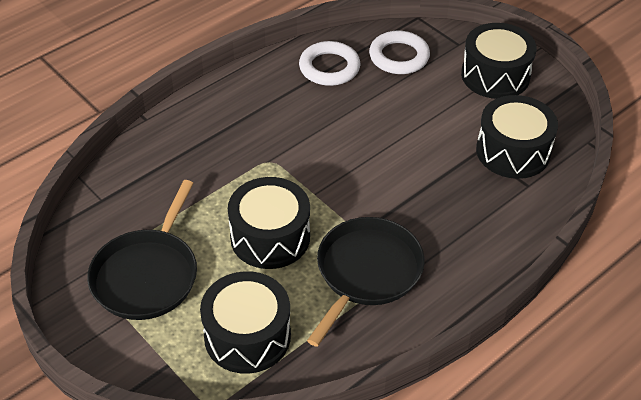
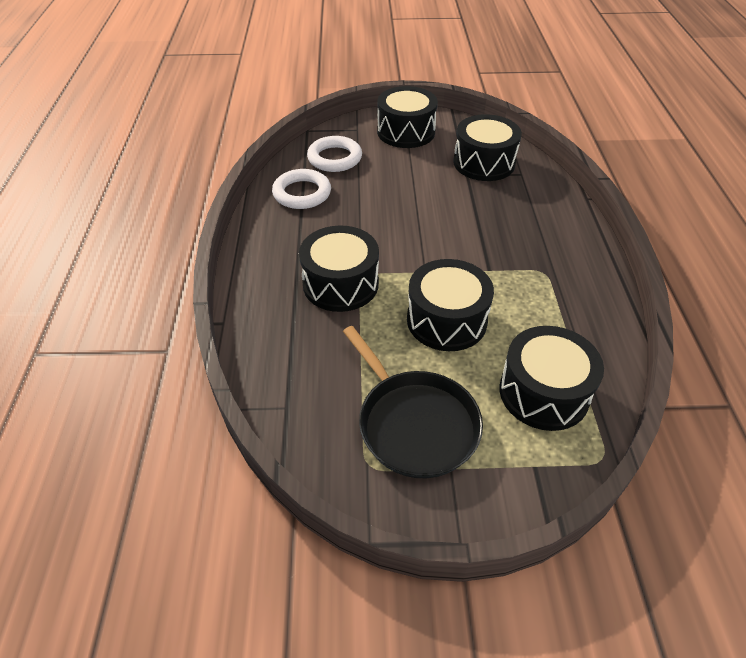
camera: 50 degrees left, 0 degrees up
(247, 154) = (340, 284): none -> black drum
(366, 272) = (533, 288): black pan -> none

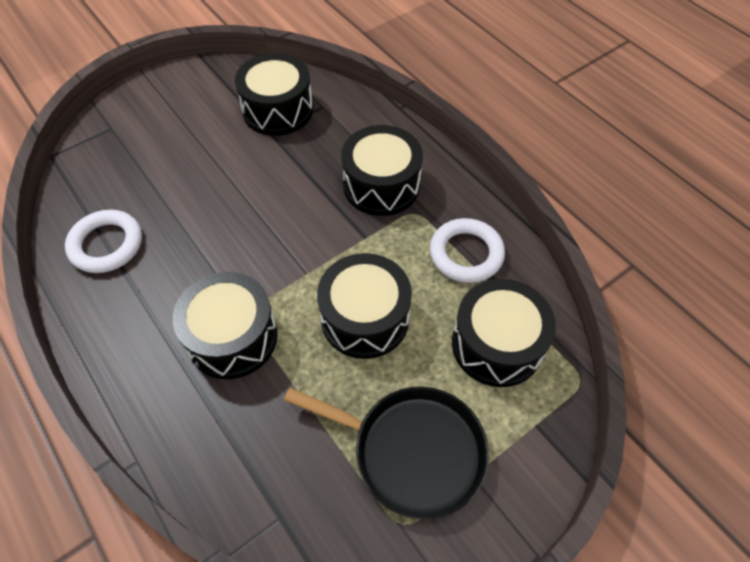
camera: 35 degrees left, 10 degrees up
(334, 158) = (112, 179): white ring -> white ring (466, 254)
(406, 132) = (169, 107): black drum -> black drum (381, 185)

